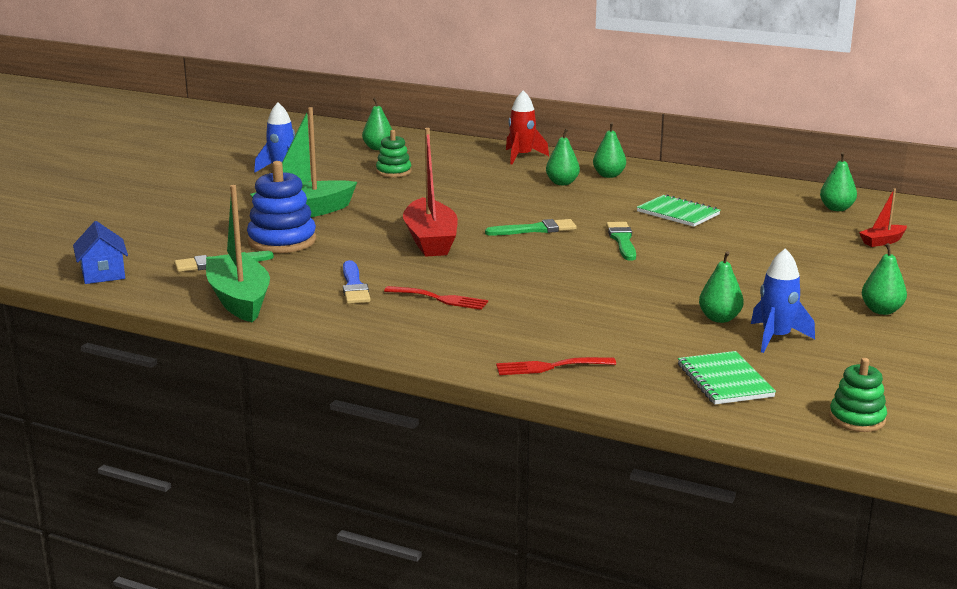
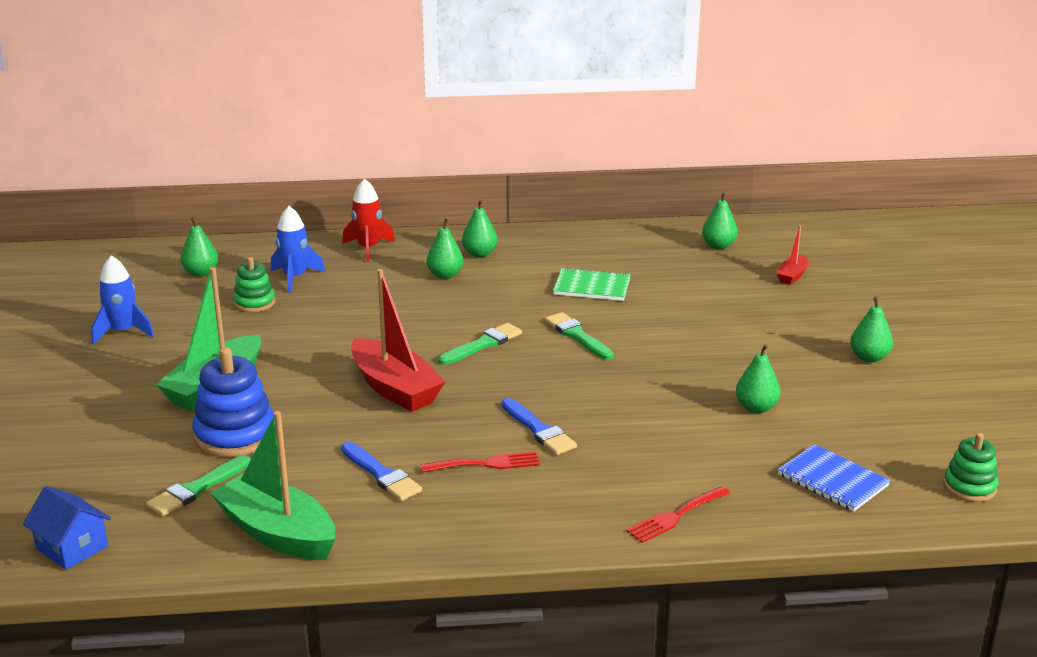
camera: 30 degrees left, 5 degrees up
(509, 289) = (539, 430): none -> blue brush
(725, 380) = (832, 480): green notebook -> blue notebook
(776, 338) = (822, 416): blue rocket -> blue rocket (295, 278)

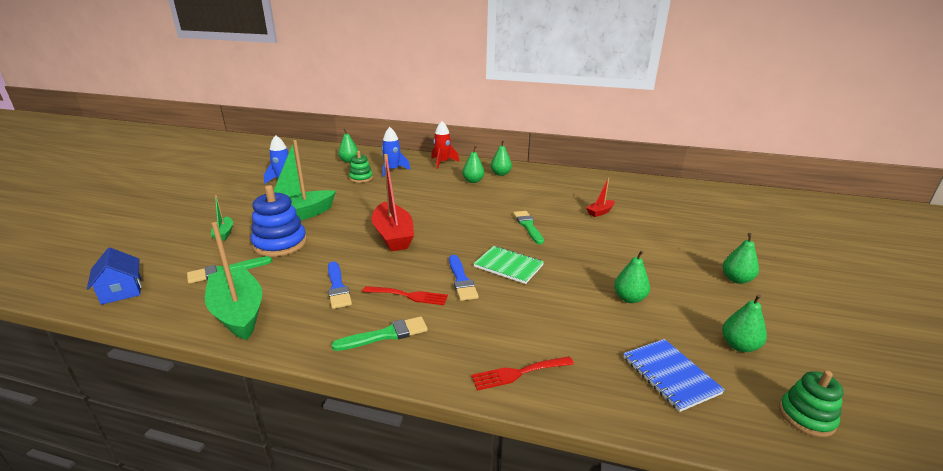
camera: 20 degrees right, 0 degrees up
(126, 438) = (224, 233): none -> green boat
(483, 344) = (466, 220): green brush -> green brush (386, 335)
(592, 287) = (555, 200): green notebook -> green notebook (508, 266)
(718, 246) = (650, 191): green pear -> green pear (739, 346)
(792, 276) = (694, 215): red boat -> red boat (600, 212)

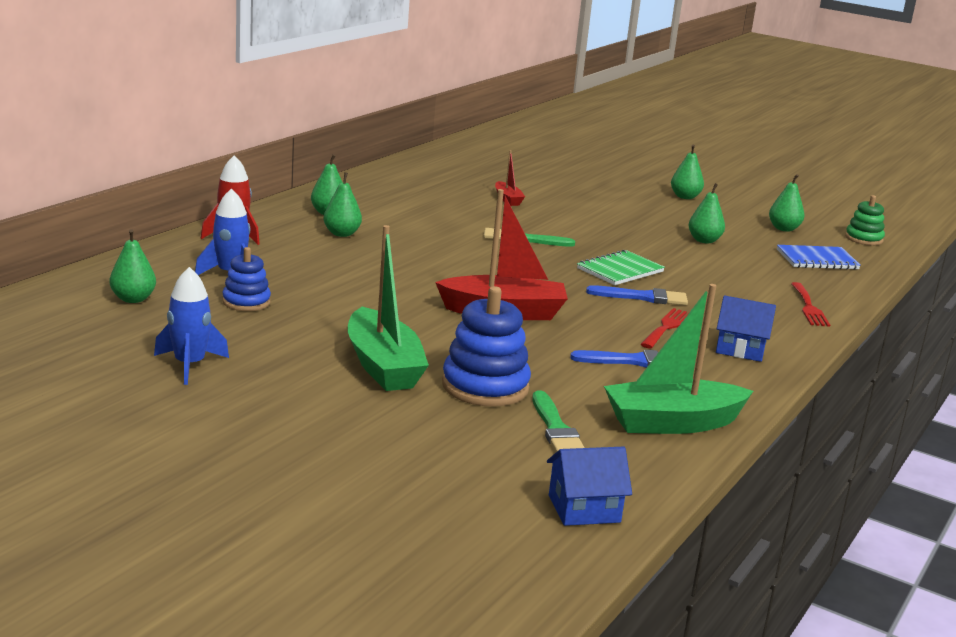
camera: 75 degrees left, 5 degrees down
(224, 233) = (415, 428): green boat -> none
(361, 178) = (246, 302): green stacking toy -> blue stacking toy
(386, 335) = (740, 349): green brush -> blue house

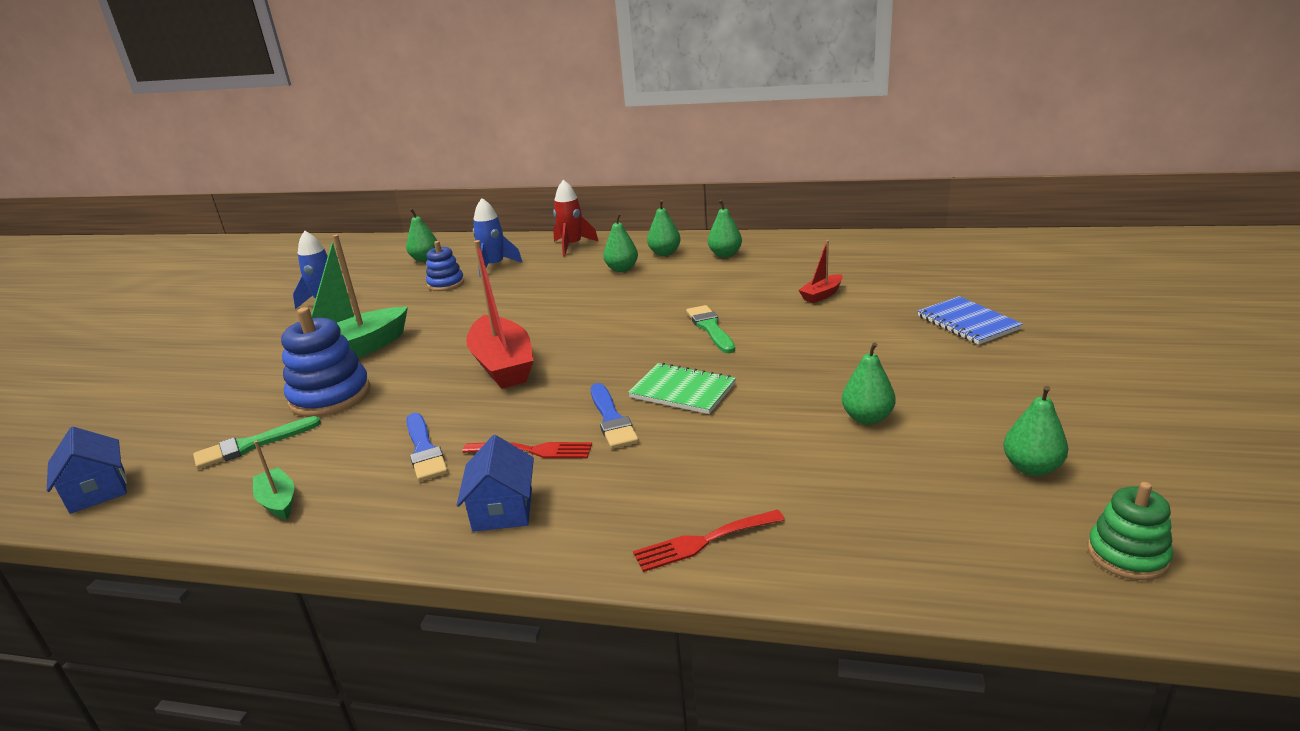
camera: 75 degrees right, 5 degrees up
(672, 423) = (278, 501): green boat -> green boat, size x0.49
(685, 197) = (1030, 372): green pear -> green pear (725, 254)
(817, 260) = (928, 520): blue notebook -> blue notebook (968, 323)

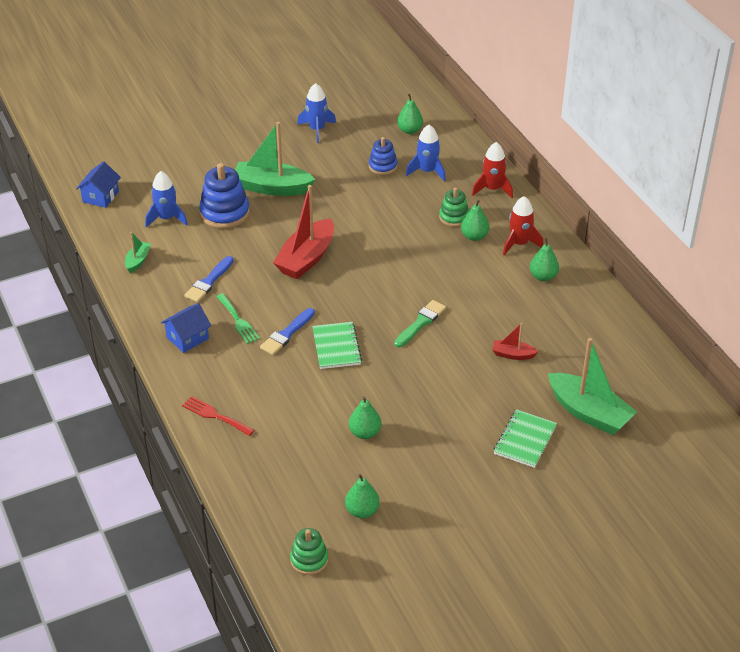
camera: 50 degrees right, 15 degrees up
(252, 445) = (166, 218): green brush -> blue rocket
(534, 450) = (238, 321): red fork -> green fork
(579, 271) = (454, 217): none -> green stacking toy
(664, 253) = (519, 244): green pear -> red rocket
(951, 282) = (589, 413): none -> green boat
(968, 323) = (525, 440): blue notebook -> green notebook

